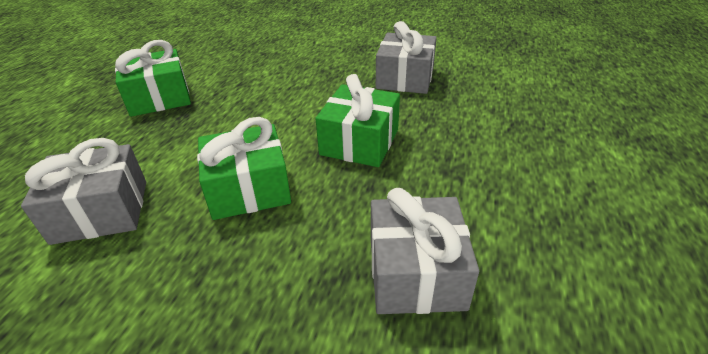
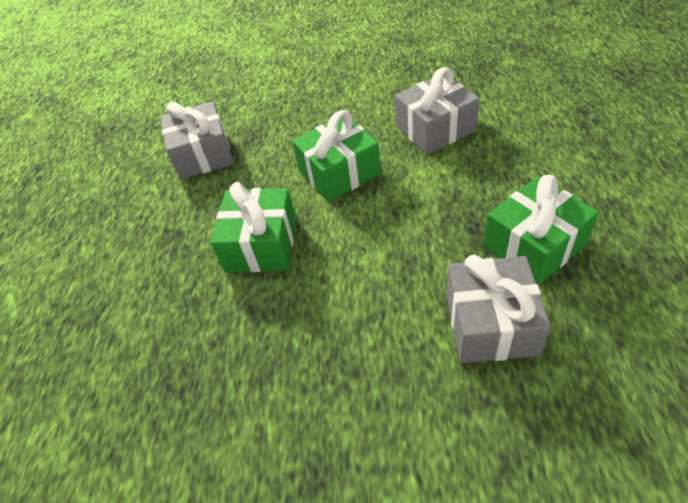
camera: 170 degrees right, 10 degrees up
(405, 78) = (222, 383): grey gift -> grey gift (490, 323)

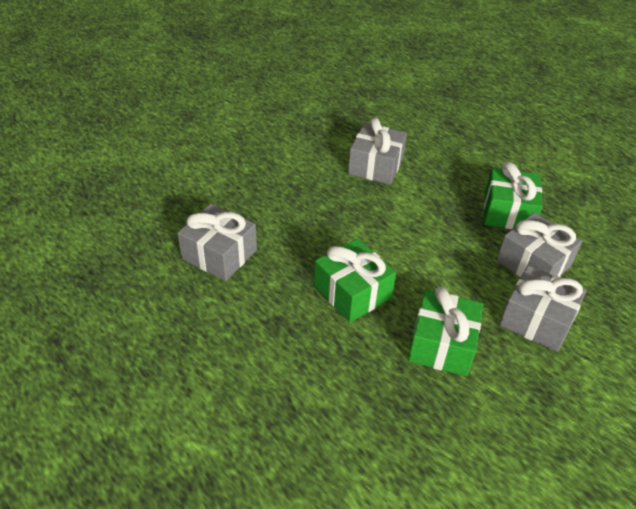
camera: 50 degrees left, 5 degrees down
(339, 173) = (346, 221): green gift -> green gift (442, 344)
(411, 391) = (536, 320): none -> grey gift

